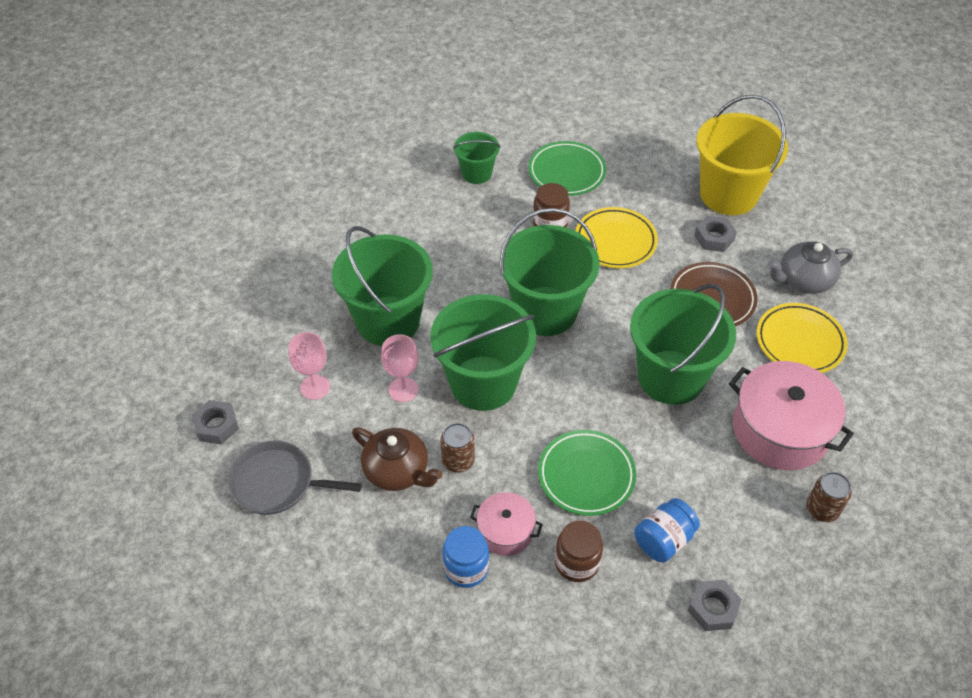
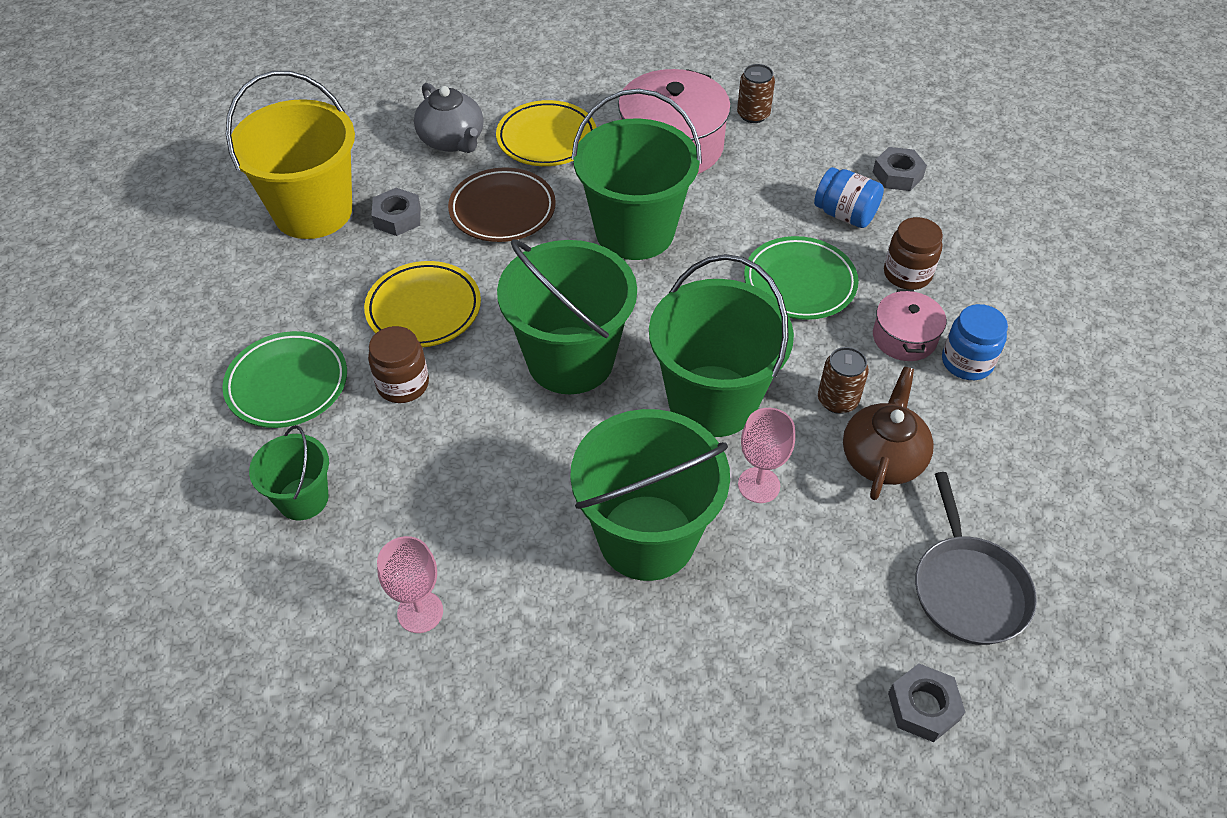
camera: 105 degrees left, 0 degrees up
(315, 387) = (800, 595): pink goblet -> pink goblet (420, 612)

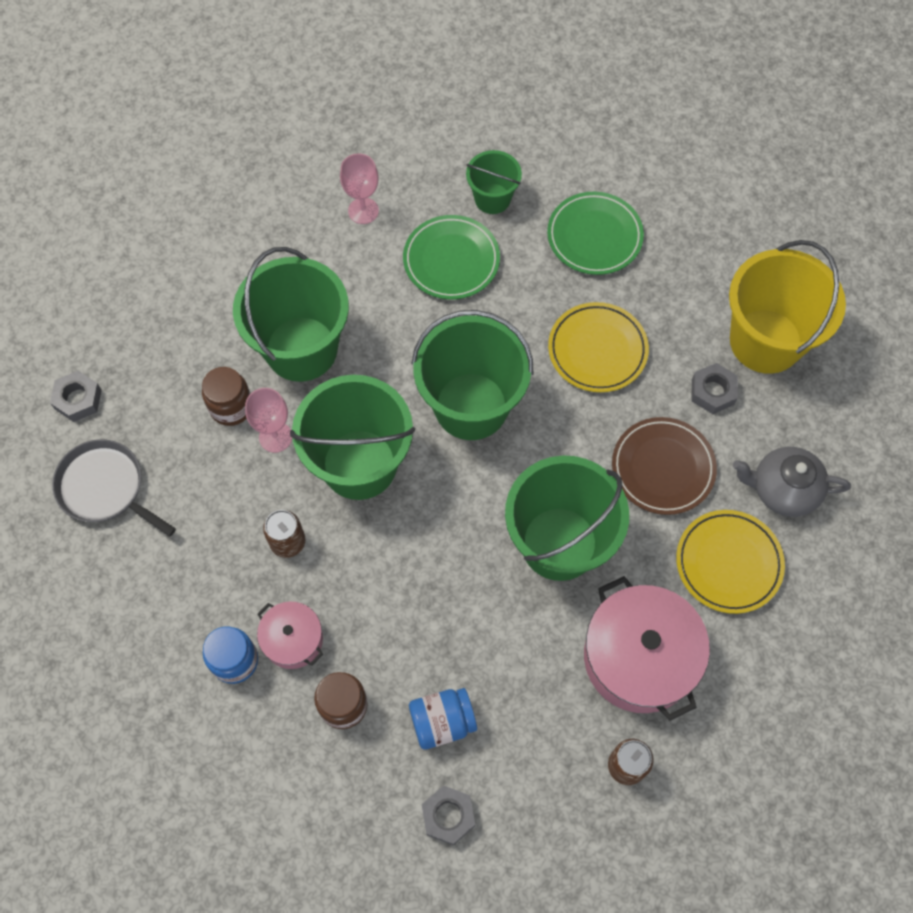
camera: 130 degrees right, 15 degrees up
(403, 384) = (537, 297): brown jar -> brown jar (231, 407)
(799, 283) = (405, 616): green plate -> green plate (451, 260)
(882, 458) = (223, 526): brown teapot -> none

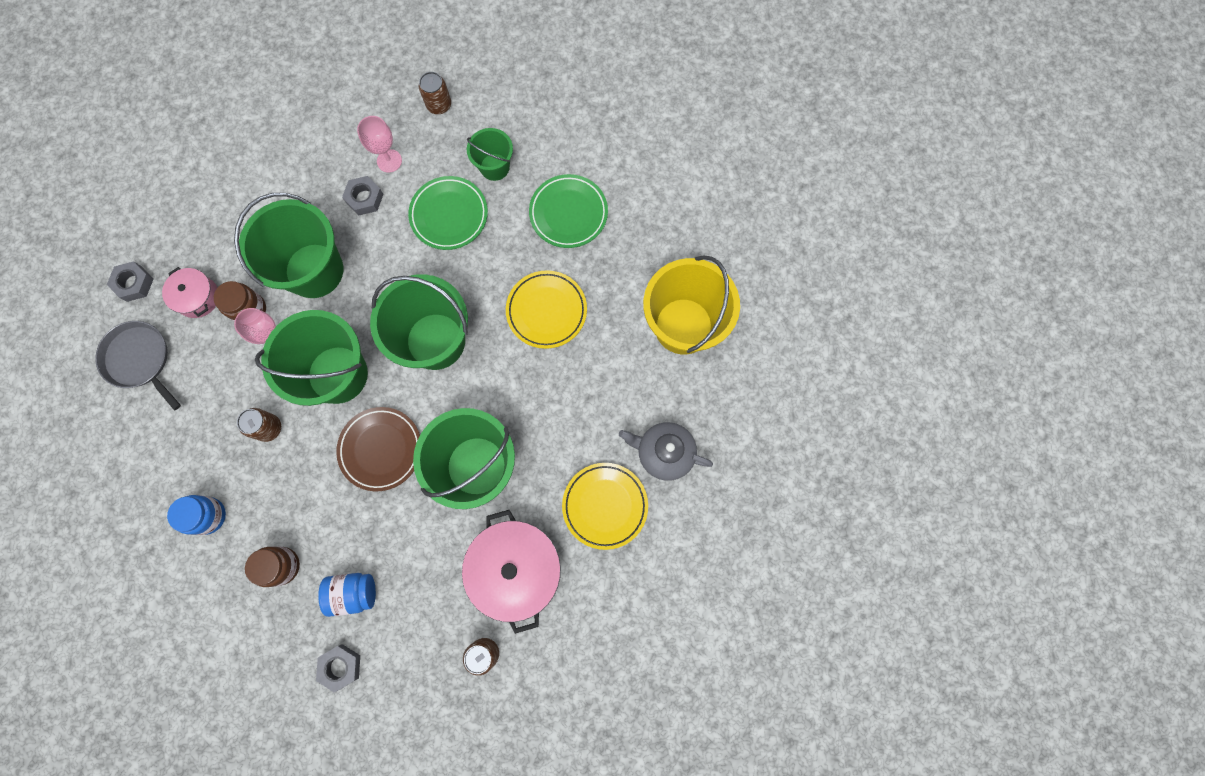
camera: 10 degrees right, 10 degrees up
(293, 639) = (255, 507): pink pot -> pink pot (198, 297)
(408, 140) = (439, 105): none -> brown can
(662, 468) = (573, 418): brown plate -> brown plate (381, 449)
(713, 392) = (629, 361): grey nut -> grey nut (365, 198)

